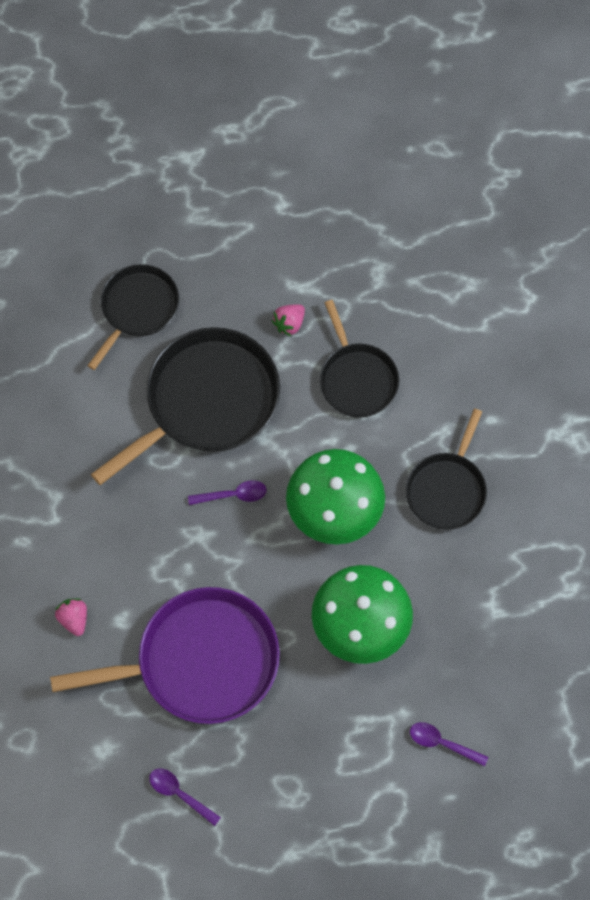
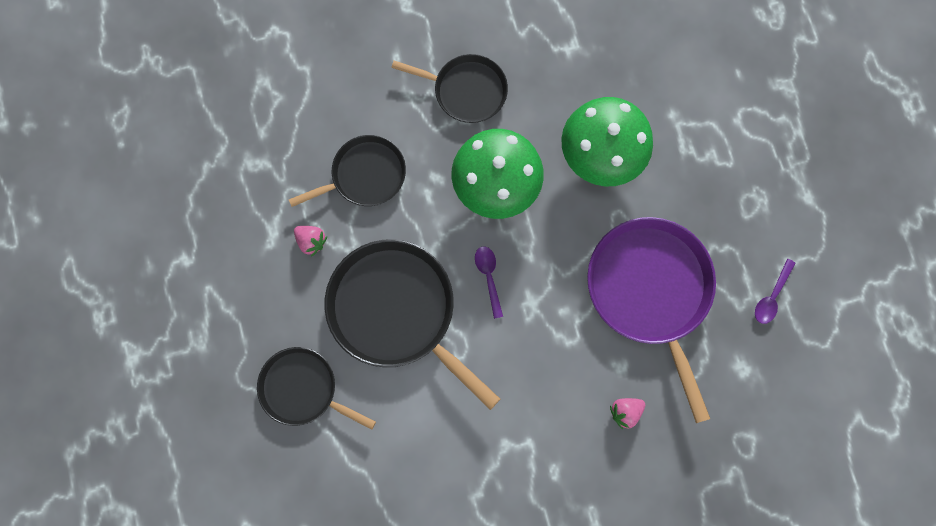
camera: 95 degrees left, 10 degrees up
(442, 743) = (694, 82): purple spoon -> none

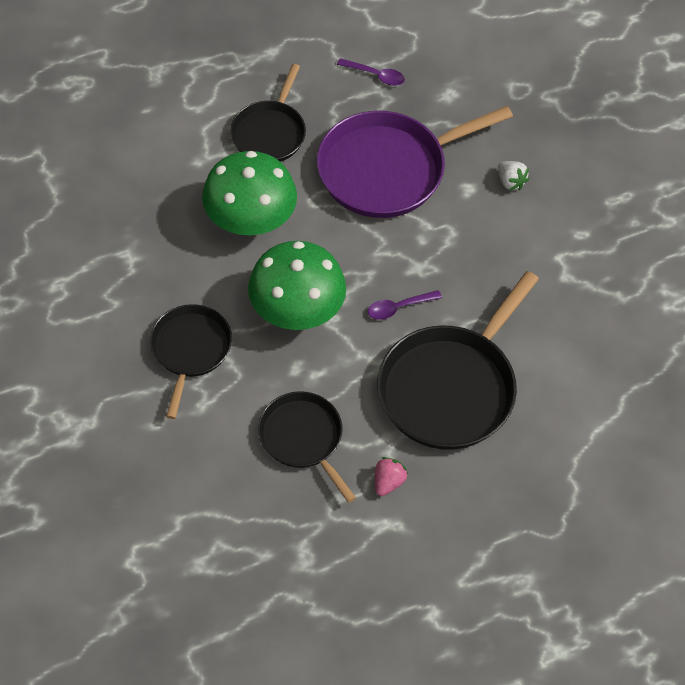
camera: 100 degrees left, 20 degrees down
(303, 389) = (552, 467): black pan -> black pan (270, 133)
(625, 411) = (510, 182): pink strawberry -> white strawberry

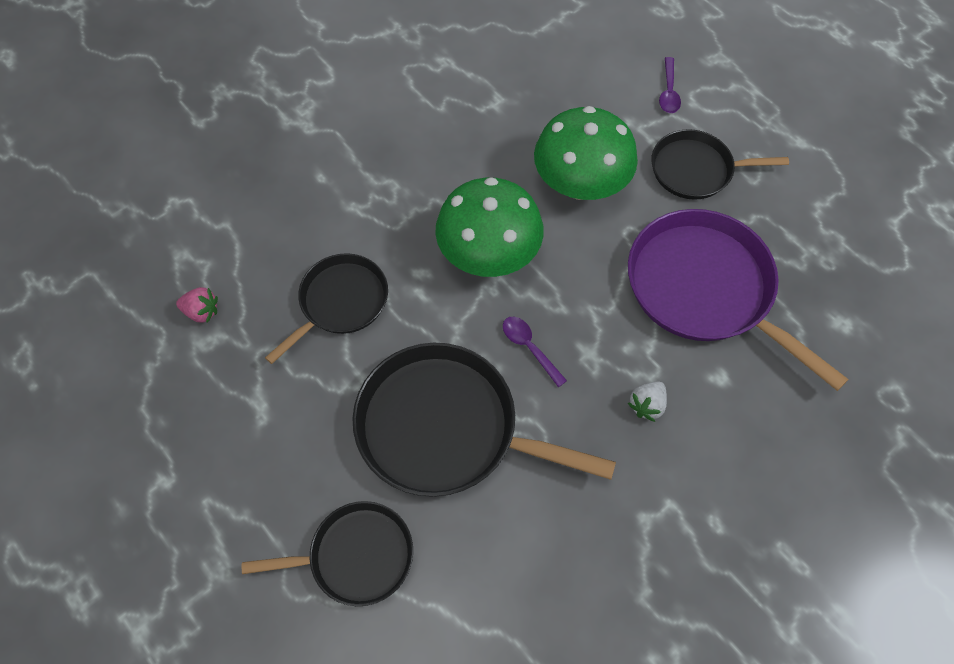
camera: 75 degrees right, 5 degrees up
(190, 350) = (411, 179): black pan -> black pan (356, 556)
(375, 75) = (825, 243): purple spoon -> purple spoon (668, 92)
(388, 482) = (310, 395): pink strawberry -> pink strawberry (202, 312)
(510, 182) = (752, 421): white strawberry -> white strawberry (647, 405)

